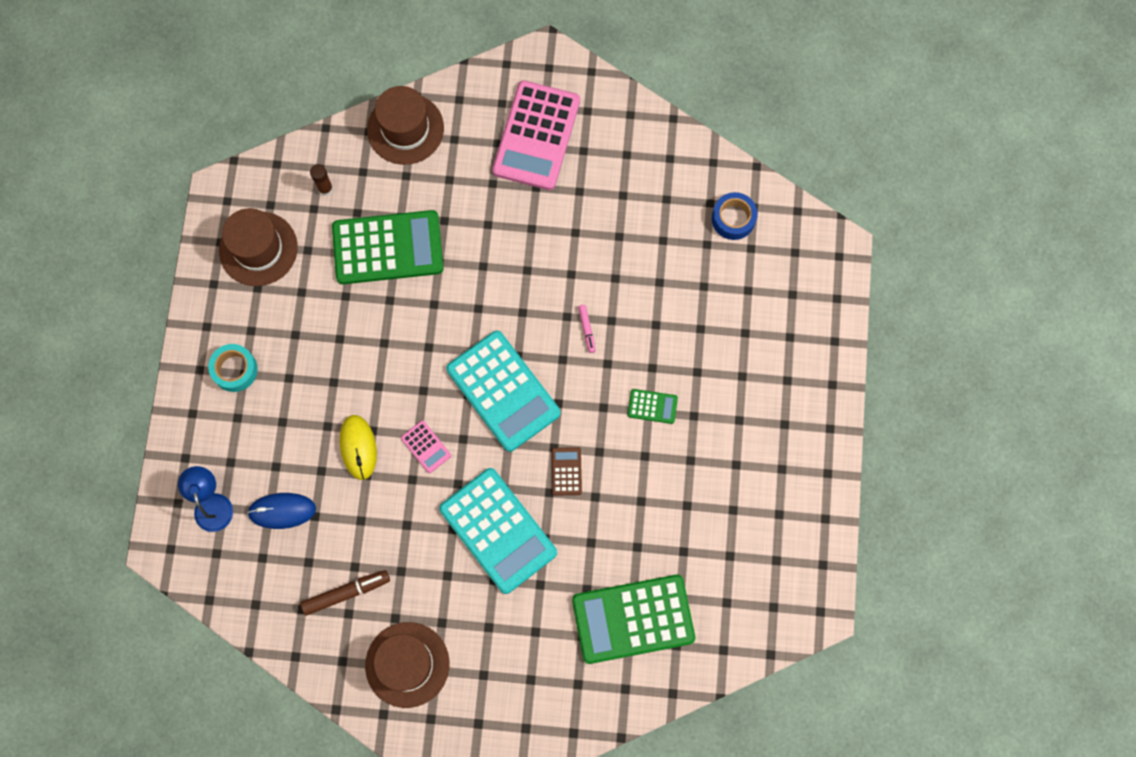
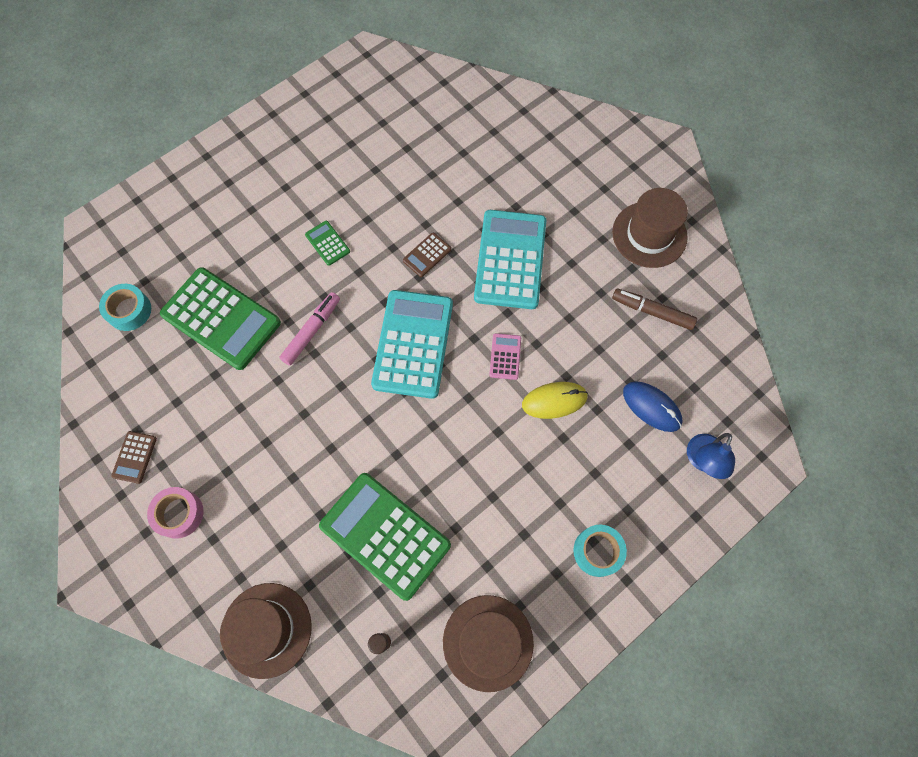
camera: 135 degrees left, 5 degrees down
(358, 447) = (554, 401): yellow mouse -> yellow mouse turned 45 degrees clockwise
(536, 136) = (179, 514): pink calculator -> pink tape
(587, 329) = (311, 331): pink marker -> pink marker, size x1.75
(607, 138) = (134, 457): none -> brown calculator
(633, 619) = (478, 140): green calculator -> green calculator (221, 319)
(733, 219) = (129, 310): blue tape -> turquoise tape

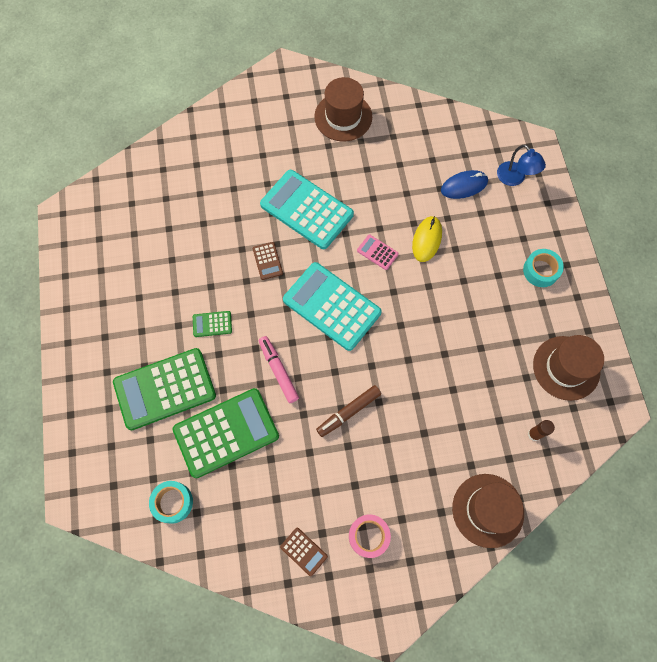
camera: 60 degrees left, 0 degrees up
(385, 535) = (462, 396): green calculator -> green calculator (165, 389)
(652, 312) = (399, 147): brown marker -> brown marker (349, 412)

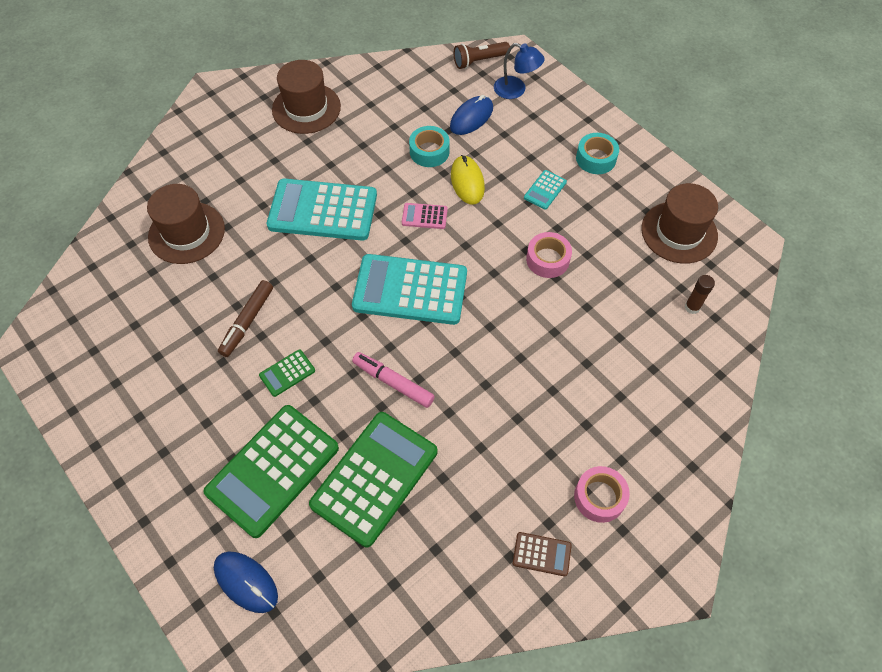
camera: 30 degrees left, 10 degrees down
(107, 455) = (246, 582): none -> blue mouse
(173, 502) = (359, 589): turquoise tape -> turquoise tape (429, 151)
(267, 261) = (311, 279): brown calculator -> none
(349, 412) = (496, 384): brown marker -> brown marker (247, 321)
(447, 336) = (547, 259): none -> pink tape
(482, 277) = (545, 190): none -> turquoise calculator
(488, 510) = (699, 402): brown hat -> brown hat (186, 233)
(501, 138) = (479, 61): none -> brown flashlight

